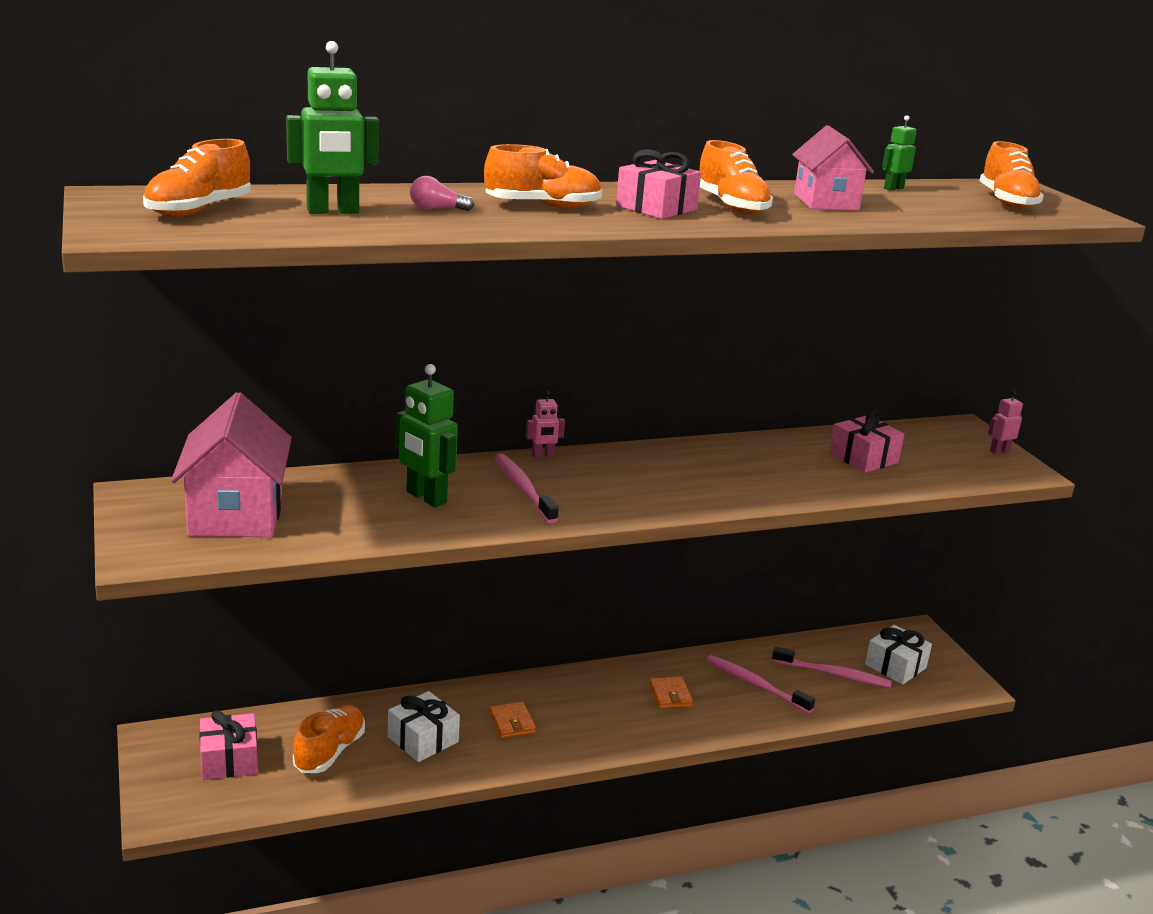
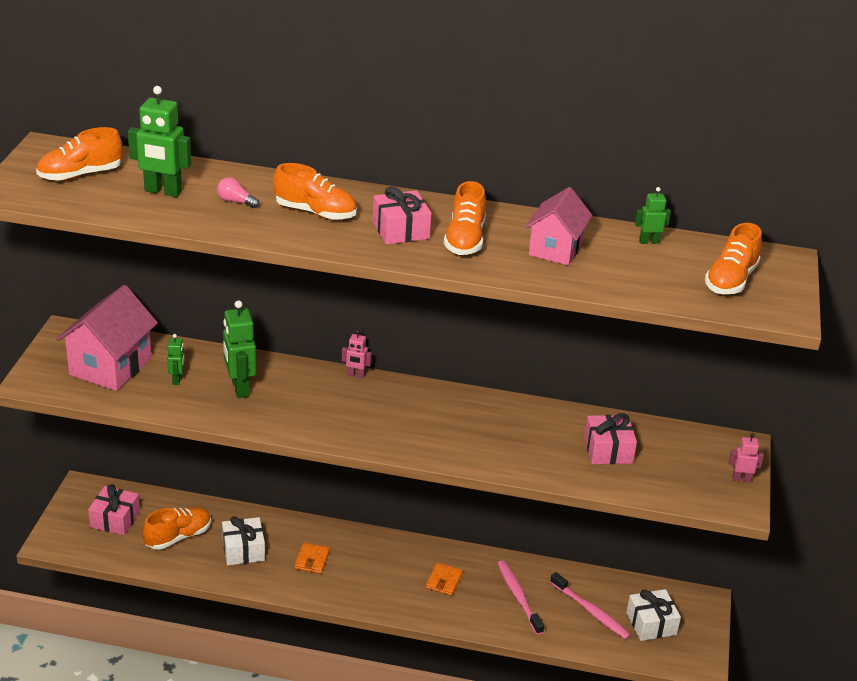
camera: 30 degrees right, 10 degrees up
(339, 507) = (177, 379): none -> green robot
(523, 488) = (312, 400): pink toothbrush -> none

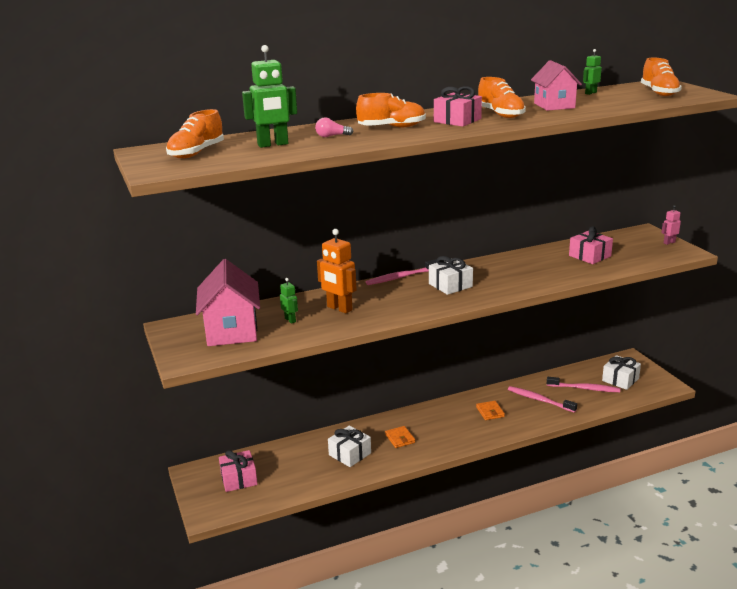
camera: 30 degrees left, 10 degrees down
(178, 537) = (296, 467): orange shoe -> none
(239, 388) = (339, 308): green robot -> orange robot
(356, 375) = (401, 277): pink robot -> pink toothbrush
(390, 413) = (450, 285): none -> white gift

